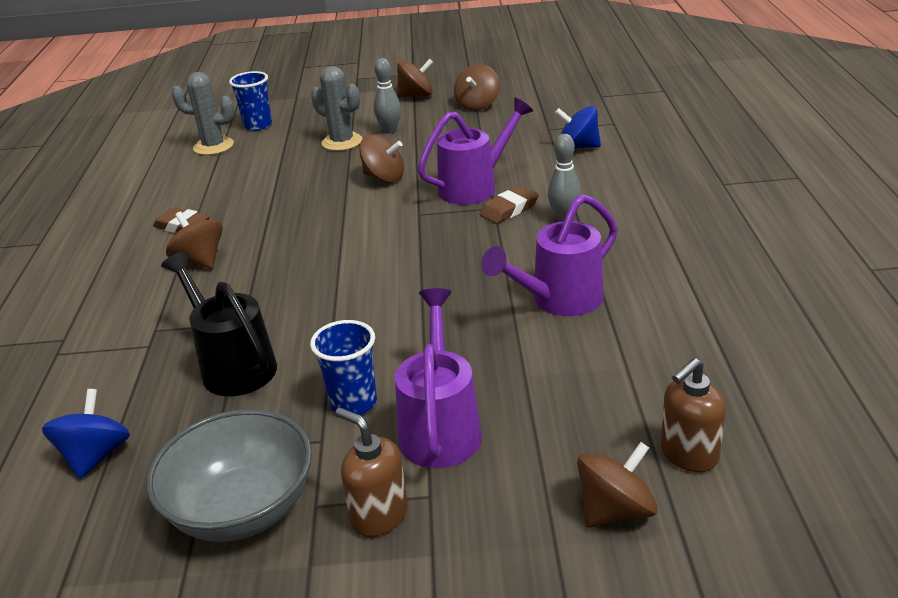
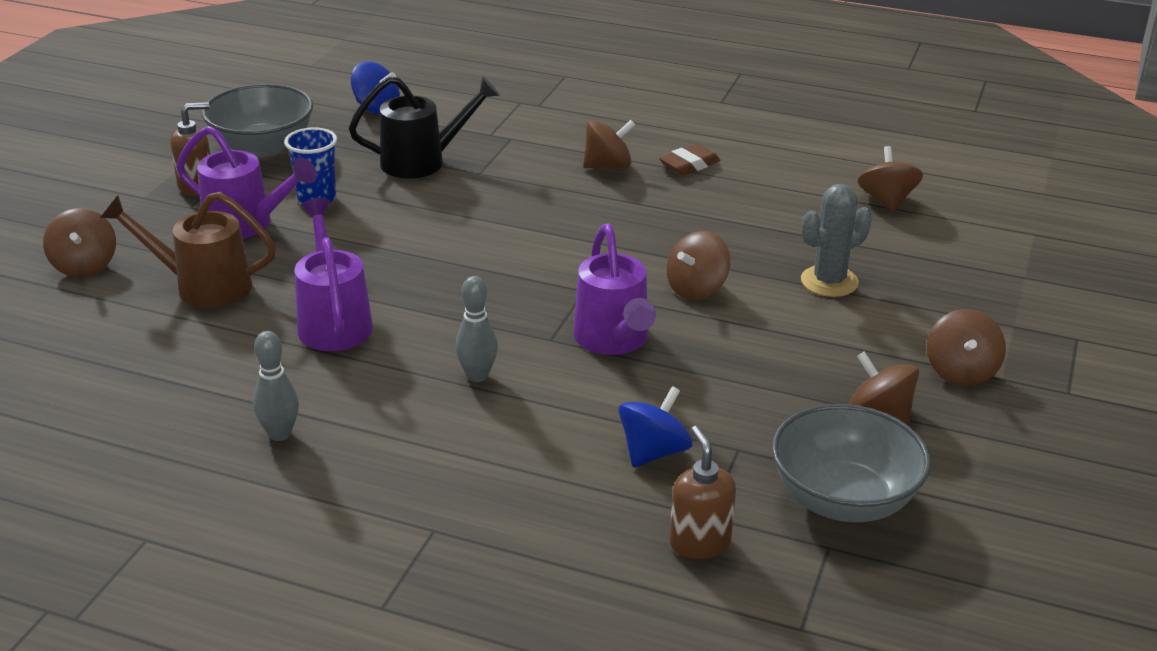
camera: 110 degrees right, 0 degrees up
(213, 146) = (886, 201): grey cactus -> brown spinning top
(258, 125) = (935, 236): blue cup -> none
(390, 130) = (840, 322): grey bowling pin -> grey bowling pin (280, 434)
(509, 209) = (535, 347): brown eraser -> none
(561, 99) = (843, 500): none -> grey bowl
(574, 398) = (203, 286): none -> brown watering can
(688, 455) = (85, 312): brown soap dispenser -> brown soap dispenser (699, 542)

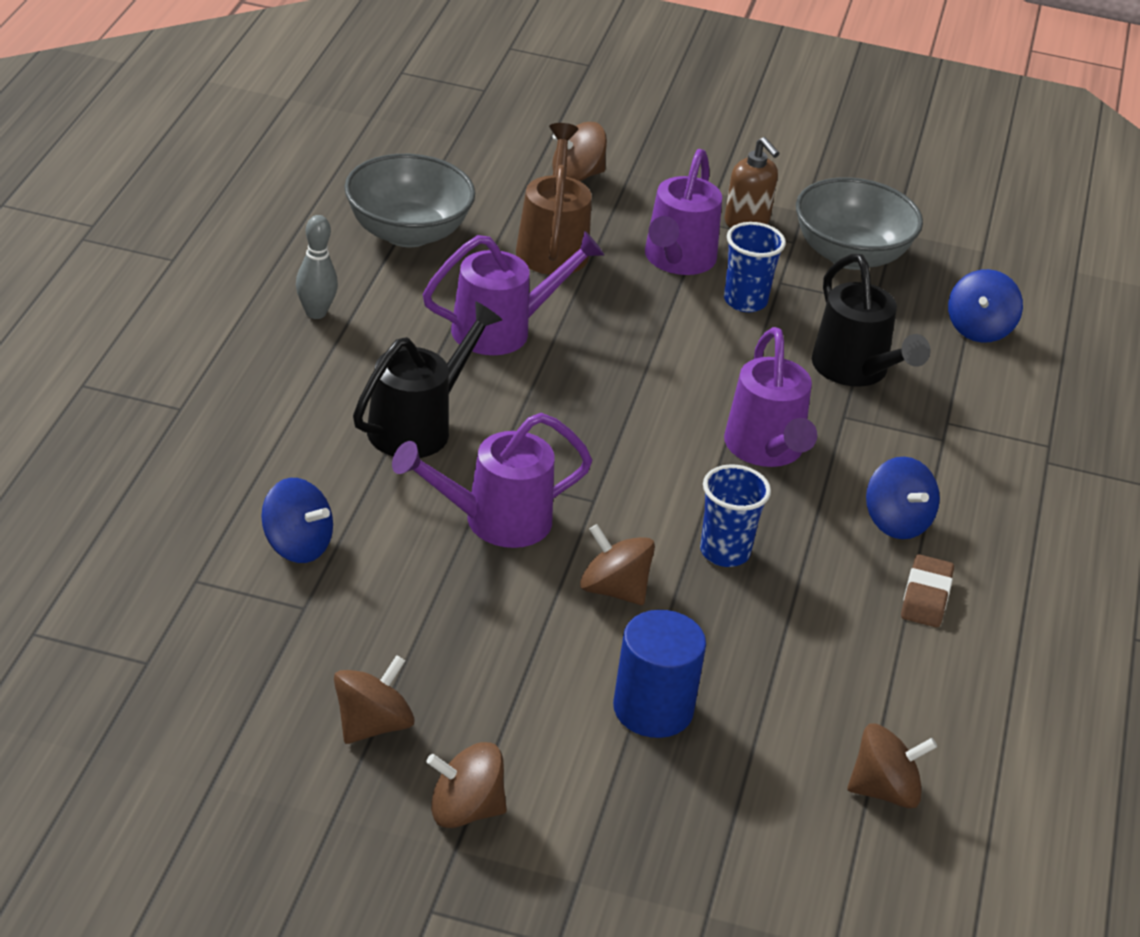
camera: 80 degrees right, 5 degrees up
(477, 376) = (418, 426): grey bowling pin -> black watering can
(521, 208) = (766, 450): none -> purple watering can
(608, 166) = (896, 522): brown spinning top -> blue spinning top
(647, 237) = (724, 552): none -> blue cup
(689, 164) = (926, 596): brown eraser -> brown eraser turned 60 degrees clockwise
(699, 542) = (156, 572): brown soap dispenser -> none
(829, 281) = (653, 709): grey cactus -> blue cylinder
(843, 500) = (220, 680): grey bowl -> grey bowl (407, 232)

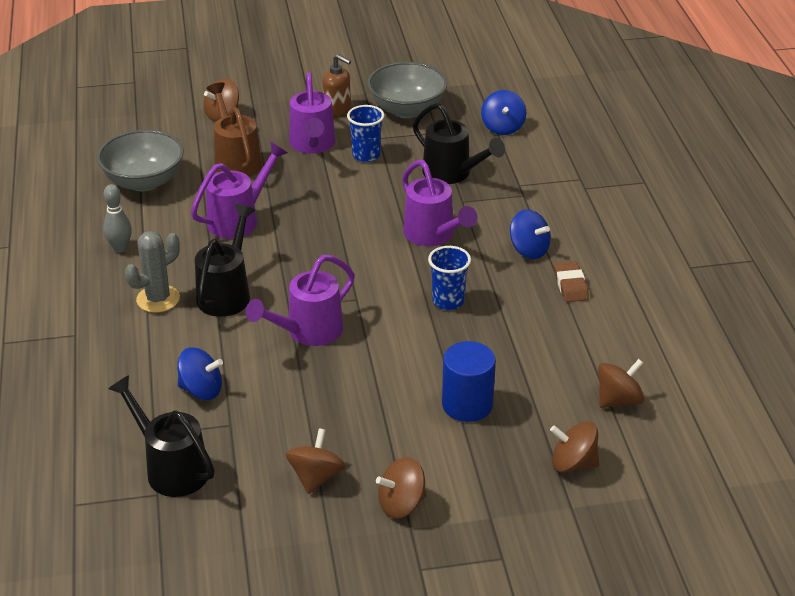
camera: 20 degrees left, 0 degrees up
(188, 635) = (171, 468): none -> black watering can
(320, 400) = (158, 299): none -> grey cactus
(614, 590) = (401, 346): brown spinning top -> brown spinning top (573, 463)

